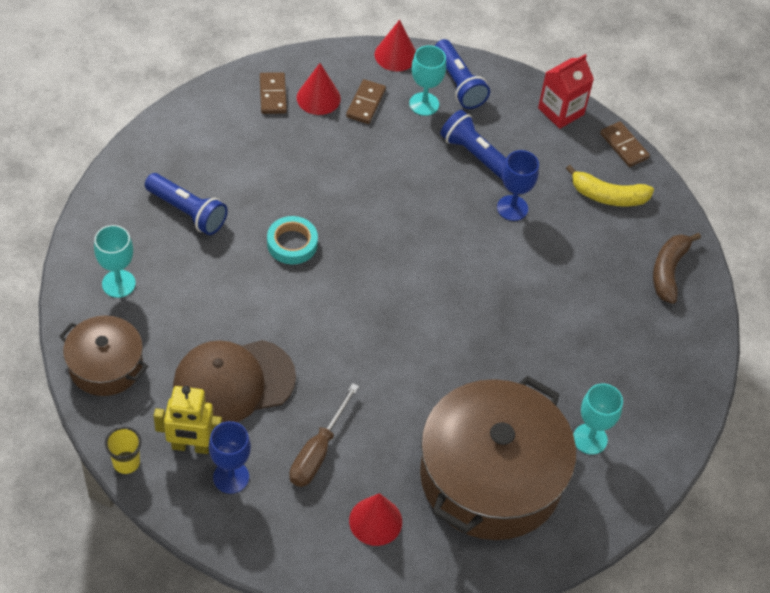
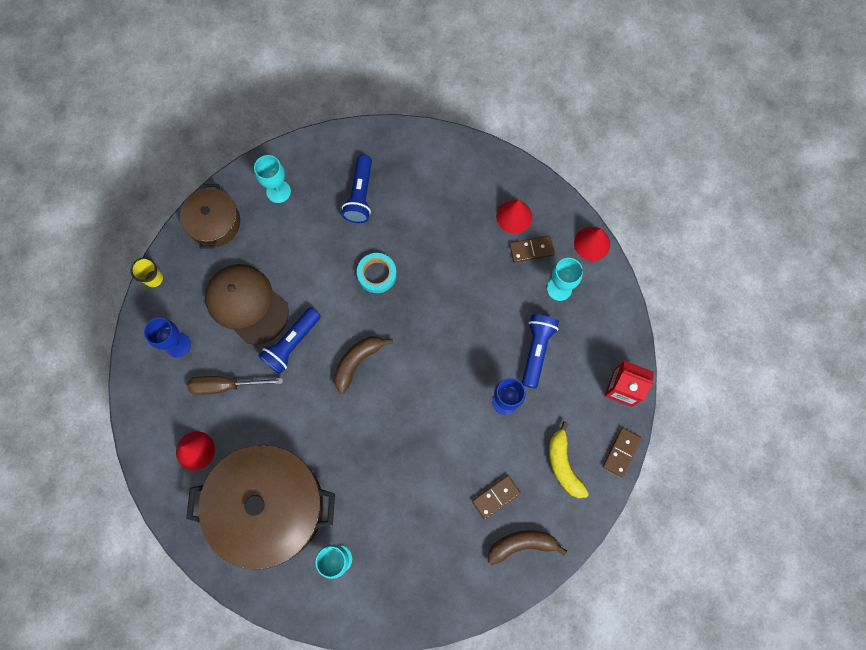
camera: 65 degrees right, 20 degrees up
(191, 446) = (186, 308): yellow robot -> none
(273, 95) = (495, 186): brown domino -> brown domino (496, 497)
(380, 311) = (357, 362): none -> brown banana
(459, 83) = (596, 301): blue flashlight -> blue flashlight (292, 344)

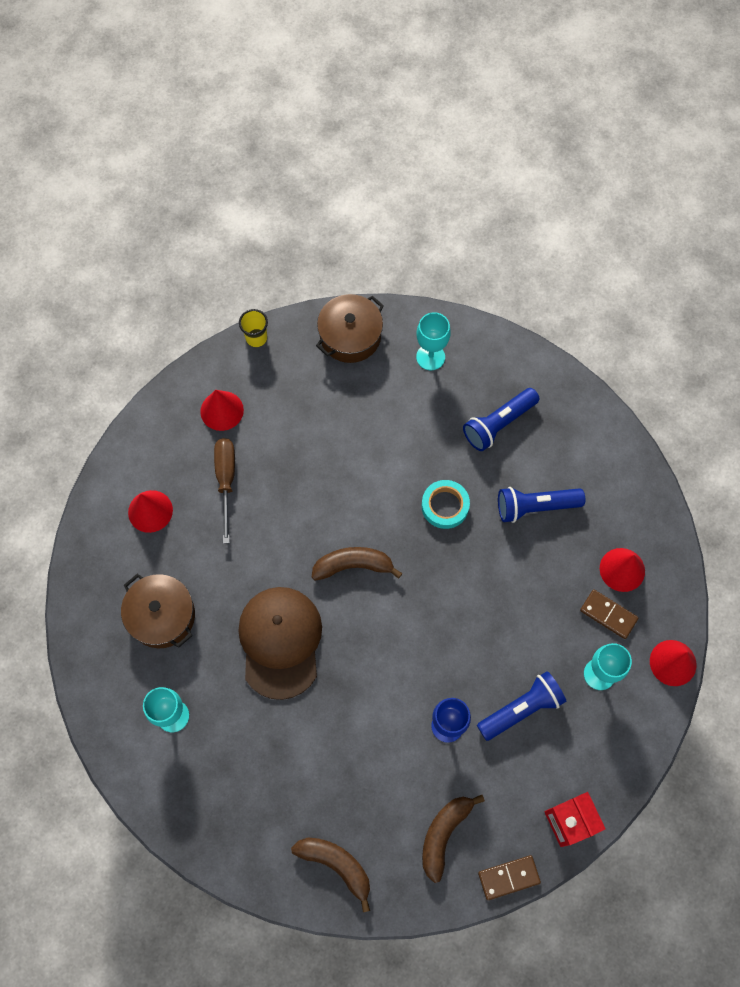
camera: 45 degrees right, 5 degrees down
(178, 344) = (222, 410): blue goblet -> red cone
(226, 386) = (226, 481): brown screwdriver -> brown screwdriver turned 45 degrees clockwise
(247, 304) = (310, 429): brown cap -> brown cap (280, 642)
(269, 507) = (162, 616): brown pot -> brown pot, size x0.53
(292, 344) = (313, 498): blue flashlight -> blue flashlight (535, 507)
(496, 497) = (355, 800): brown domino -> none
(563, 464) = (444, 834): yellow banana -> brown banana

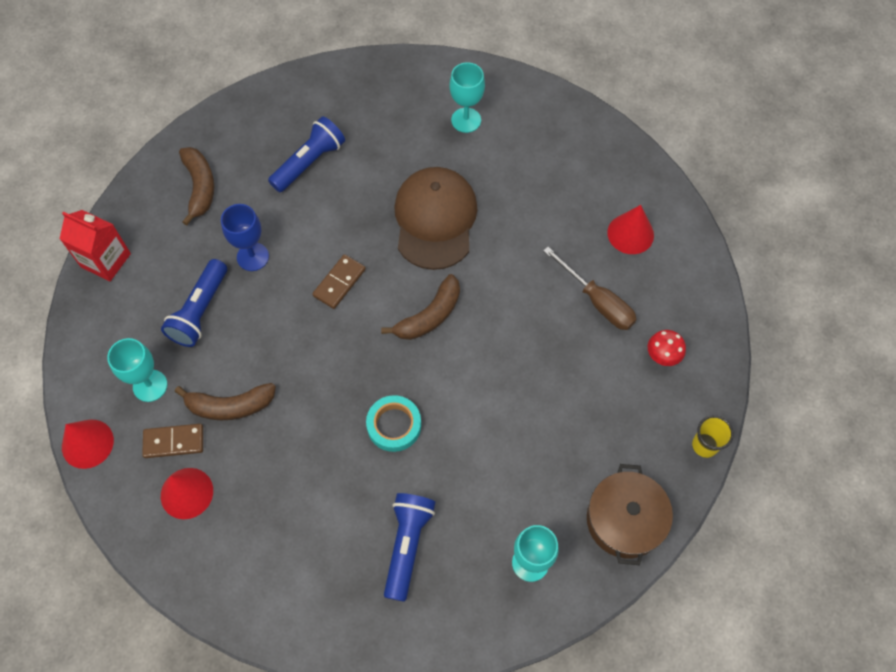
camera: 140 degrees right, 5 degrees down
(162, 616) = (541, 172): brown pot -> none
(222, 410) = (663, 355): red cone -> red mushroom
(280, 642) = (435, 219): brown cap -> brown cap turned 135 degrees counterclockwise
(336, 865) = (265, 118): brown banana -> brown banana (230, 406)
(508, 877) = (130, 194): brown domino -> brown domino (339, 283)
(535, 507) = (310, 489): blue flashlight -> blue flashlight (309, 162)

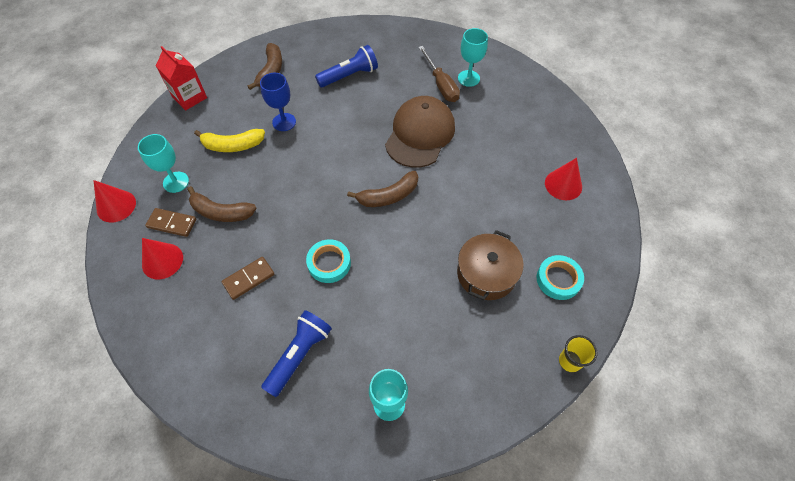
camera: 20 degrees right, 5 degrees down
(200, 311) = (233, 145): blue flashlight -> yellow banana
(339, 283) = (334, 155): brown domino -> brown domino (249, 279)
(597, 301) = (519, 224): brown screwdriver -> brown screwdriver (441, 84)
(624, 520) = (480, 398): brown pot -> brown pot (486, 273)
(663, 355) = (558, 279): red mushroom -> turquoise tape

